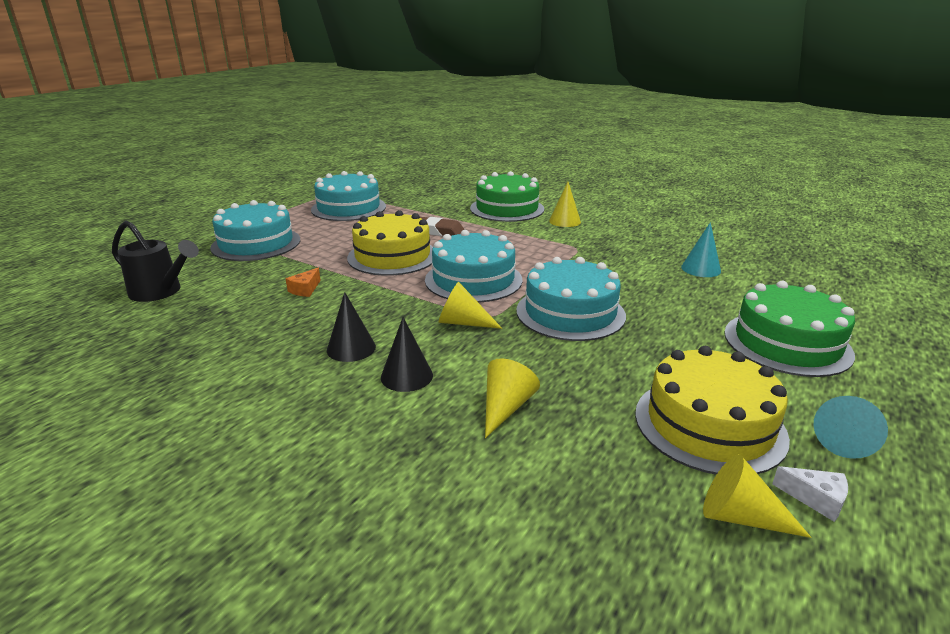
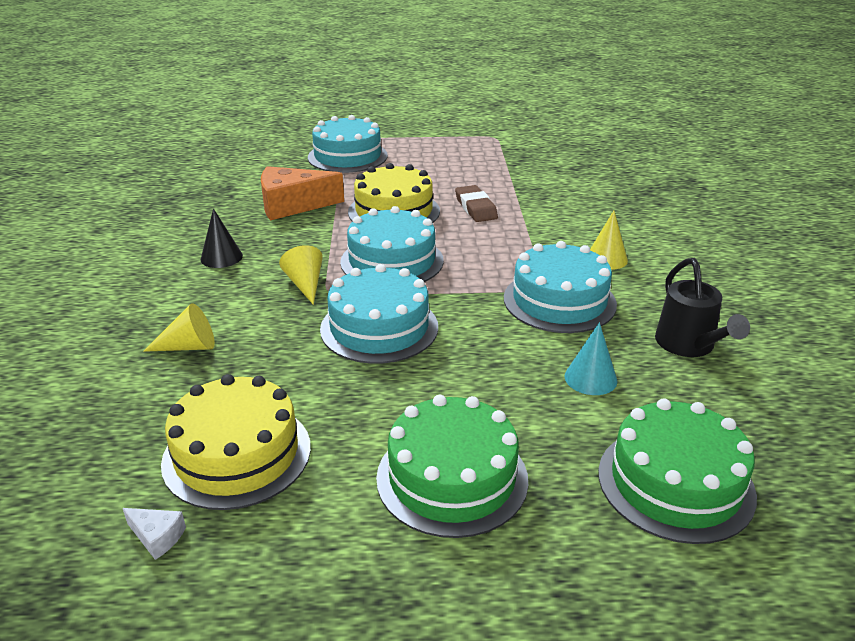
camera: 55 degrees right, 5 degrees up
(160, 292) = (236, 165): black watering can -> black watering can (689, 346)
(305, 289) = (292, 205): orange cheese -> orange cheese, size x2.37
(348, 208) = (469, 155): turquoise cake -> turquoise cake (559, 301)
(406, 376) = (201, 292): black cone -> none
(507, 208) = (590, 219): green cake -> green cake (675, 483)
(740, 517) = (110, 496): yellow cone -> none
(816, 499) = (157, 537): white cheese -> white cheese turned 60 degrees counterclockwise
(843, 438) = (271, 545): turquoise cone -> none

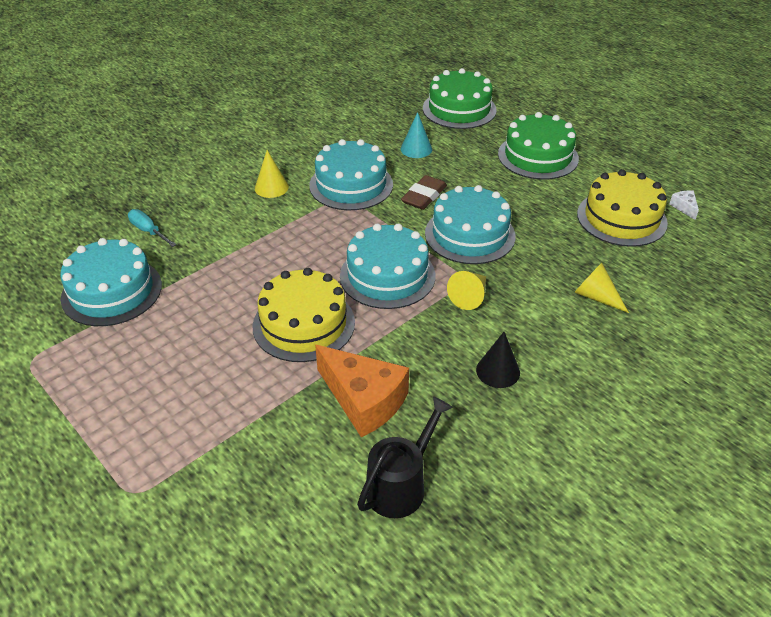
camera: 130 degrees left, 10 degrees up
(347, 156) = (197, 449): turquoise cake -> turquoise cake (112, 291)
(476, 208) = (246, 281): brown eraser -> brown eraser (424, 196)
(598, 193) = (148, 231): none -> turquoise screwdriver
(689, 346) = (346, 132): black watering can -> black watering can (401, 485)

